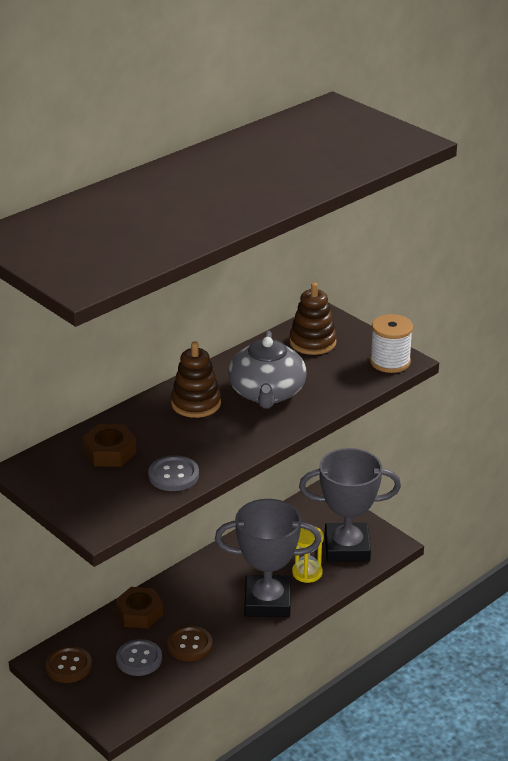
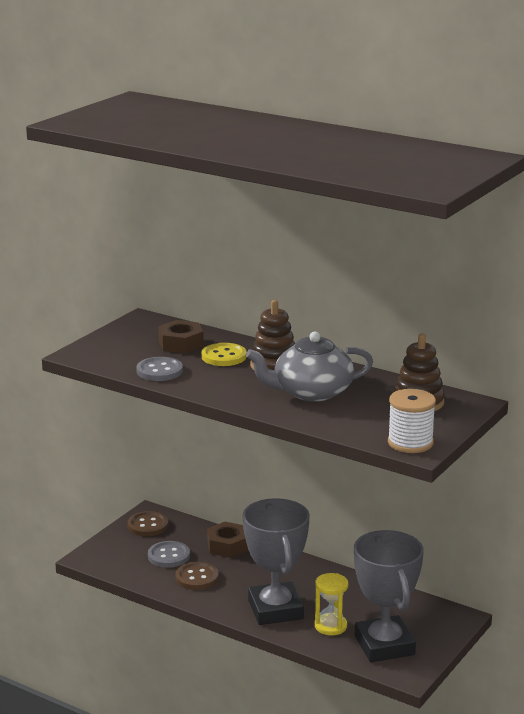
camera: 75 degrees right, 10 degrees down
(158, 430) = (224, 356): none -> yellow button

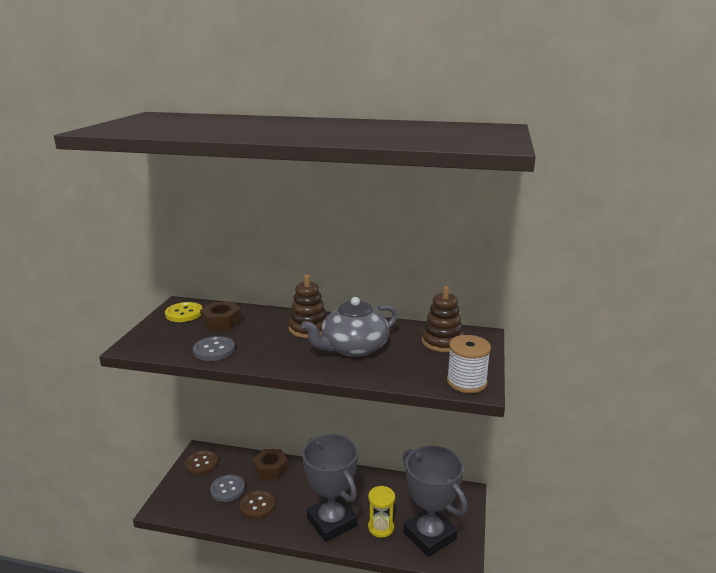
camera: 20 degrees left, 0 degrees up
(224, 356) = (263, 327): yellow button -> yellow button (184, 313)

